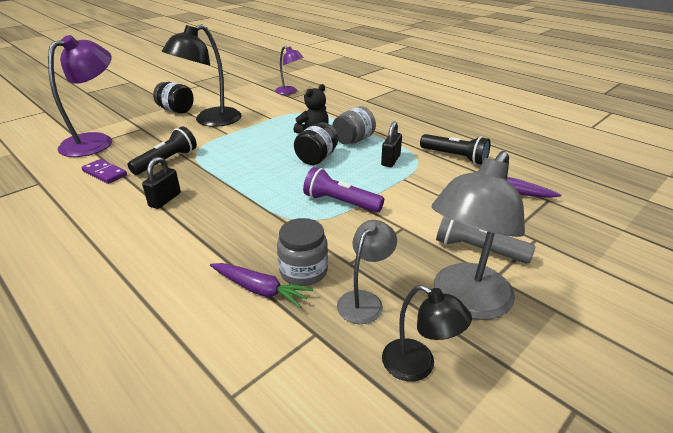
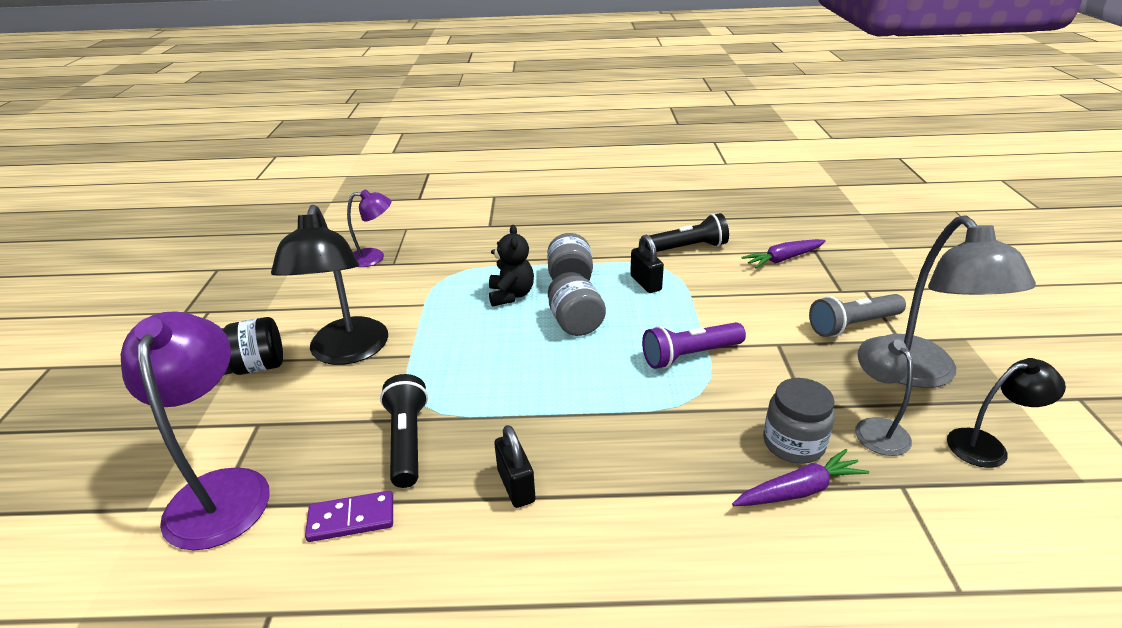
camera: 45 degrees left, 0 degrees up
(317, 158) = (575, 323): black jar -> grey jar

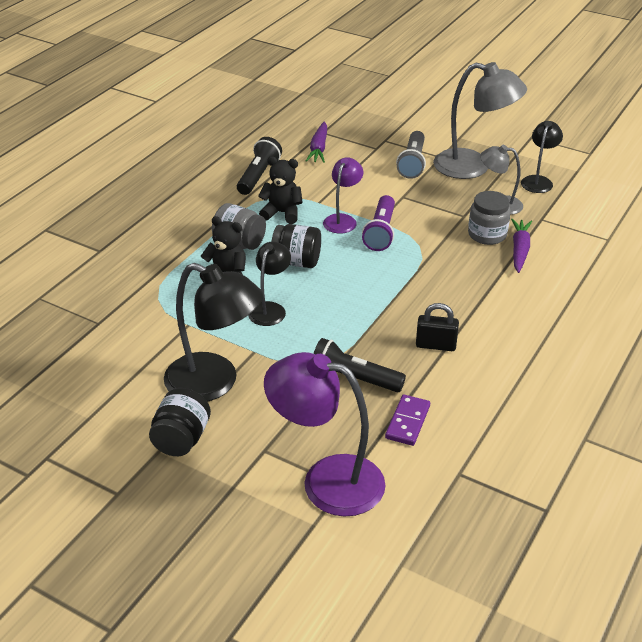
camera: 60 degrees left, 5 degrees up
(374, 257) = (72, 331): purple lamp -> purple lamp (342, 220)
(484, 338) = (270, 309): none -> black lamp
(575, 323) = (296, 262): grey jar -> black jar
(645, 283) = (282, 213): black padlock -> black teddy bear

